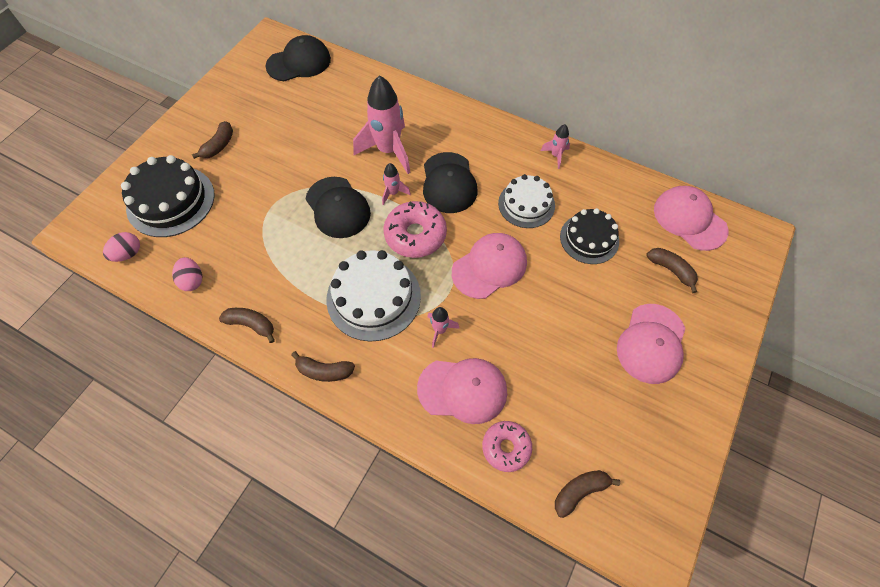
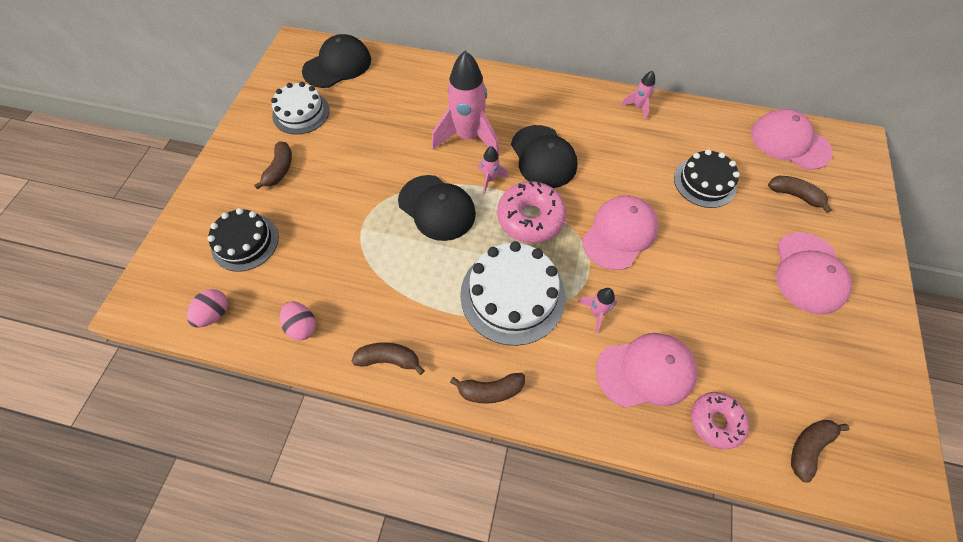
camera: 15 degrees left, 0 degrees up
(171, 201) = (245, 242): black cake -> black cake, size x0.66
(526, 204) = (629, 161): white cake -> white cake (301, 113)

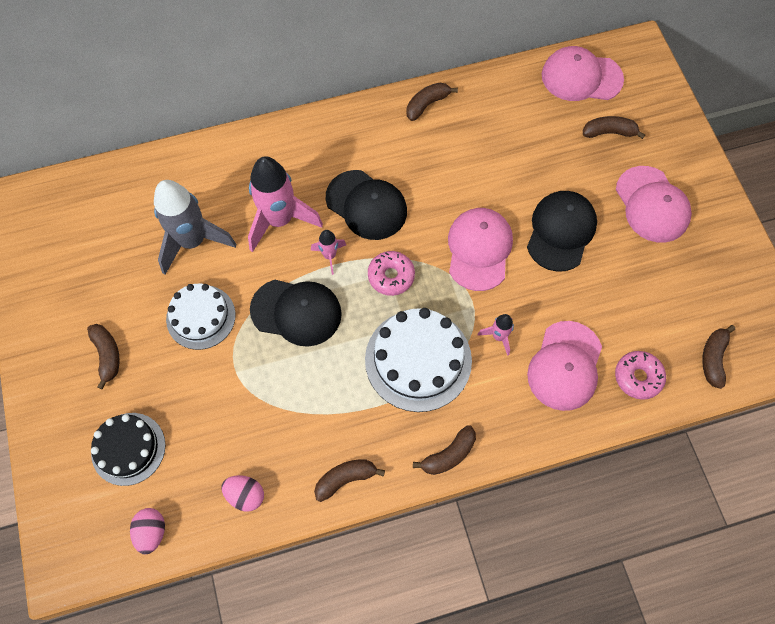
camera: 30 degrees left, 5 degrees up
(301, 113) = (82, 280): white cake -> white cake (201, 317)
(337, 65) = (83, 204): black cap -> black cap (561, 231)
(394, 122) = (193, 241): none -> grey rocket
(530, 218) = (391, 276): pink donut -> pink donut, size x0.65
(638, 107) = (427, 104): pink rocket -> brown banana
(645, 371) = (565, 366): pink cap -> pink cap turned 150 degrees clockwise
(704, 182) = (527, 157): black cake -> none

